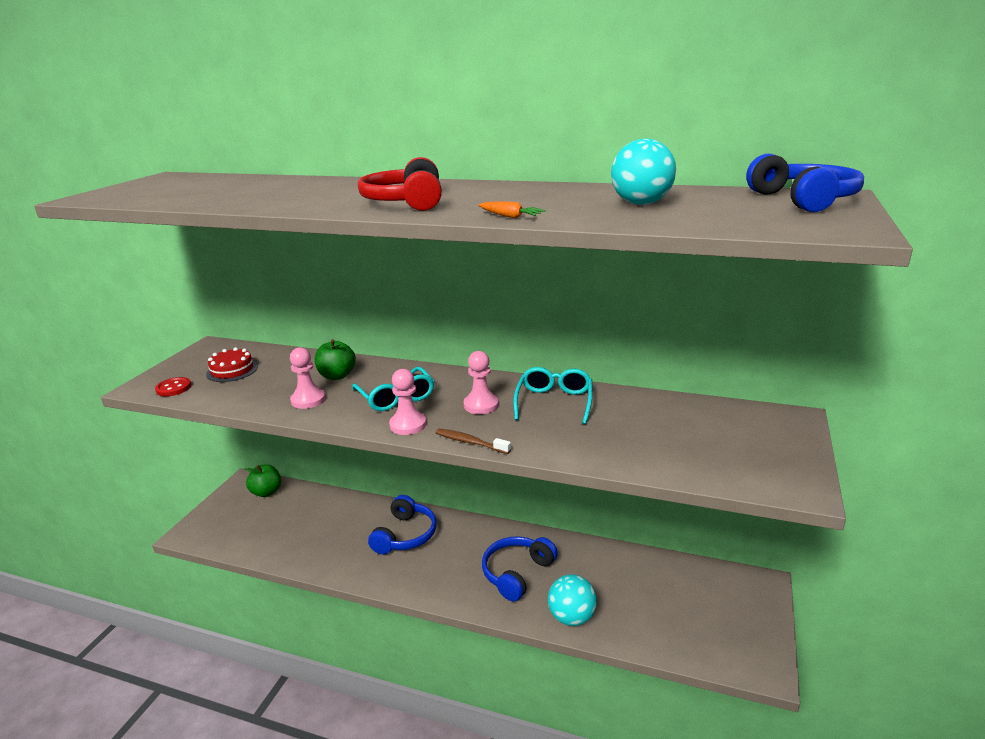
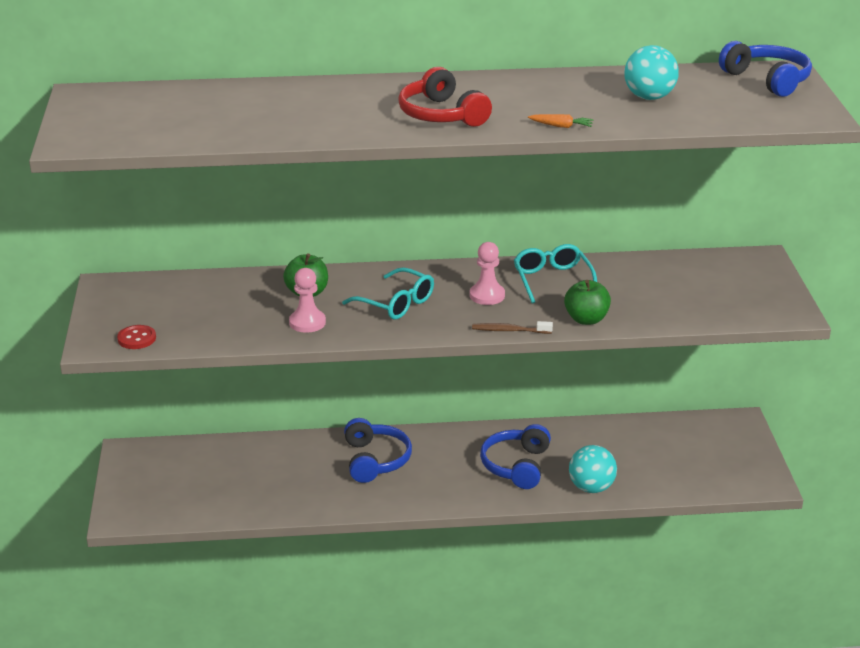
camera: 25 degrees left, 5 degrees up
(232, 370) = (177, 308): red cake -> none
(266, 492) = (169, 456): green apple -> green apple (586, 319)
(408, 425) = (436, 327): pink pawn -> none

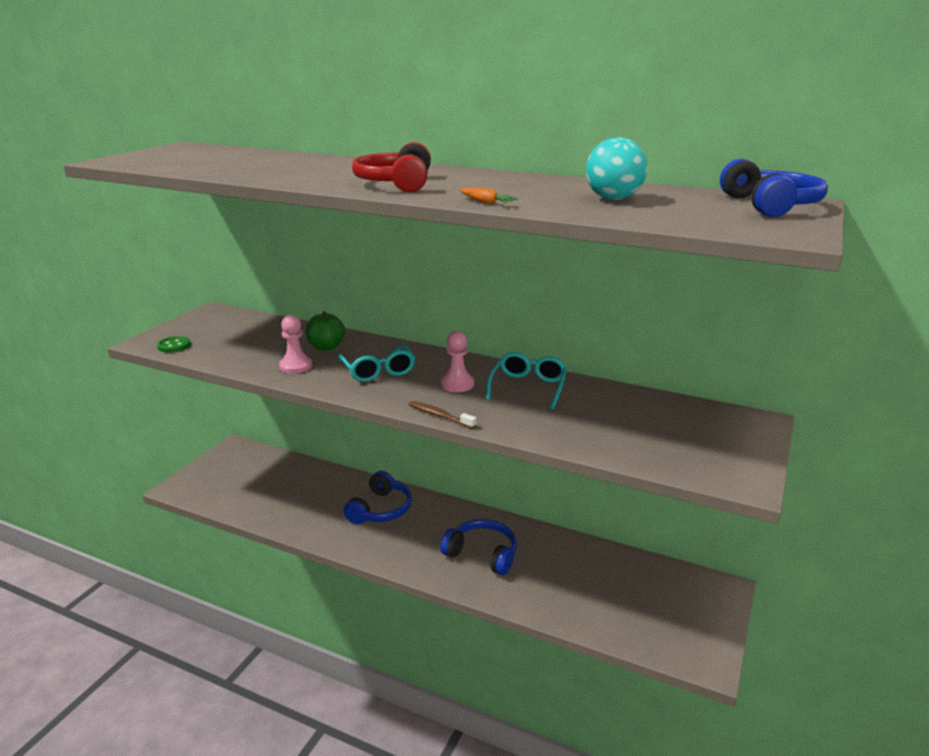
camera: 30 degrees right, 5 degrees down
(137, 339) = (174, 346): red button -> green button
(516, 466) = (482, 554): blue headphones -> blue headphones turned 75 degrees clockwise
(586, 319) = (519, 426): green apple -> none
(591, 488) = (528, 598): turquoise ball -> none

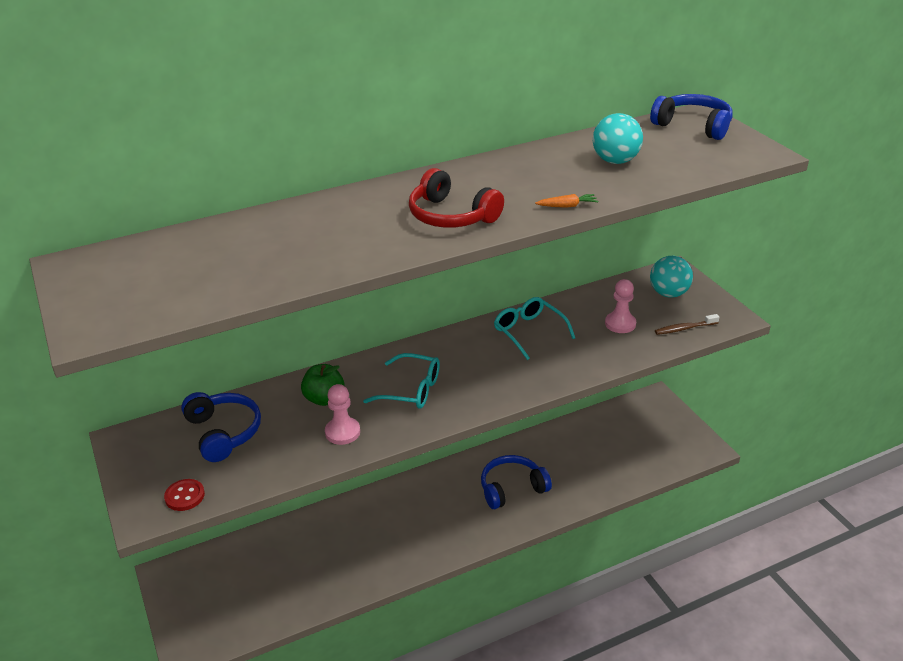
camera: 50 degrees left, 10 degrees up
(174, 346) = (184, 496): green button -> red button
(381, 509) = (394, 517): blue headphones -> blue headphones (224, 432)
(440, 416) = (526, 393): brown toothbrush -> brown toothbrush (684, 328)
(457, 384) = (485, 361): pink pawn -> pink pawn (620, 324)
(713, 431) = (668, 293): none -> turquoise ball

